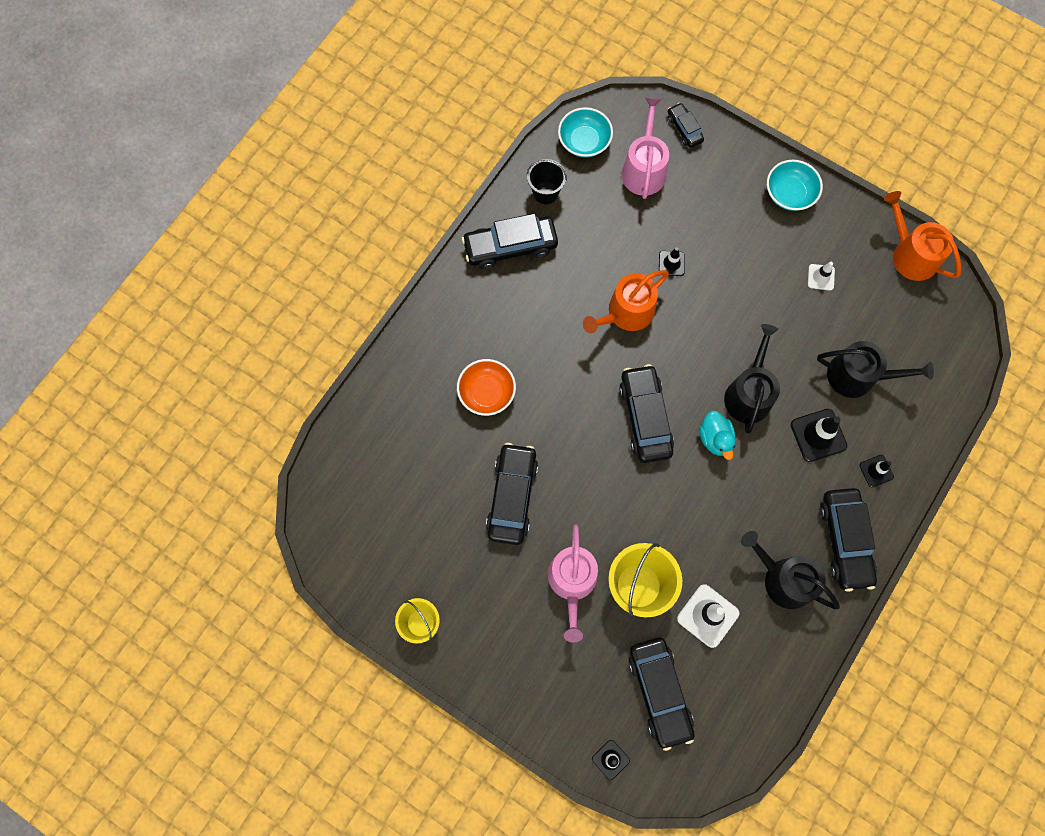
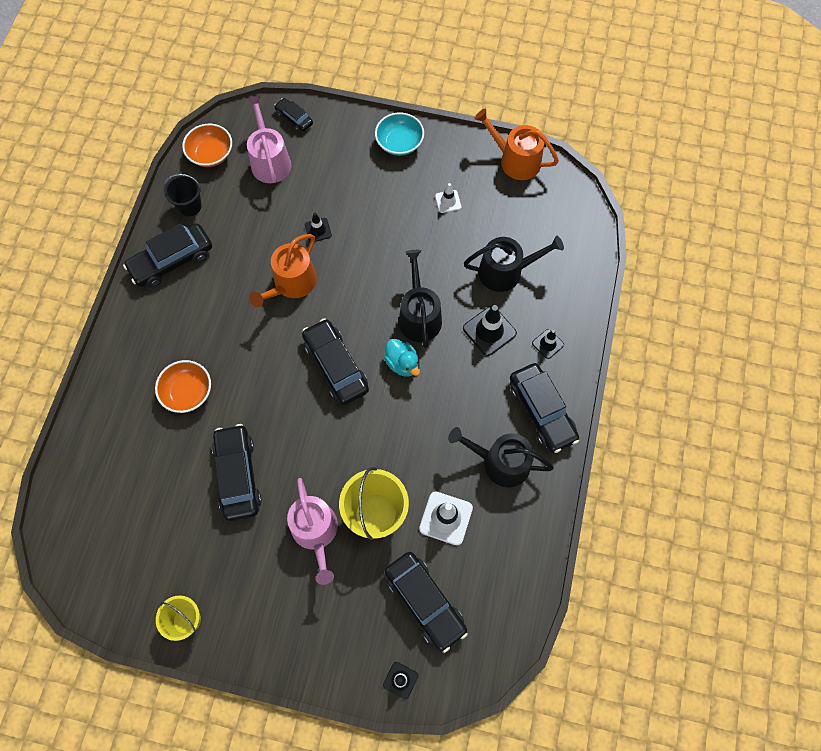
camera: 20 degrees left, 5 degrees down
(584, 141) = (211, 154): turquoise bowl -> orange bowl

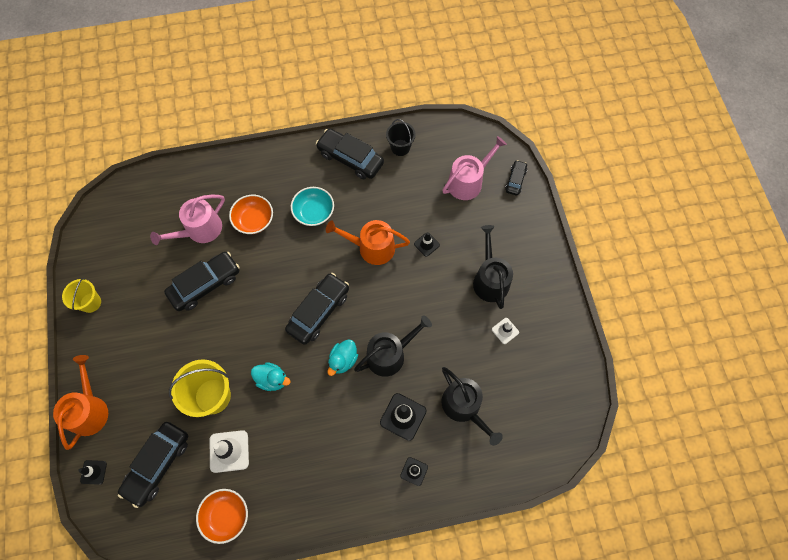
camera: 65 degrees right, 0 degrees up
(211, 154) = (451, 139): orange bowl -> orange bowl (226, 515)
(316, 532) = (183, 359): pink watering can -> pink watering can (200, 230)
(388, 443) = (272, 379): none -> turquoise duck
(399, 143) = (538, 268): turquoise bowl -> turquoise bowl (314, 212)
(500, 462) = (292, 475): black watering can -> black watering can (490, 279)
(515, 160) = (576, 369): orange watering can -> orange watering can (90, 410)
(541, 411) = (350, 491): black car -> none

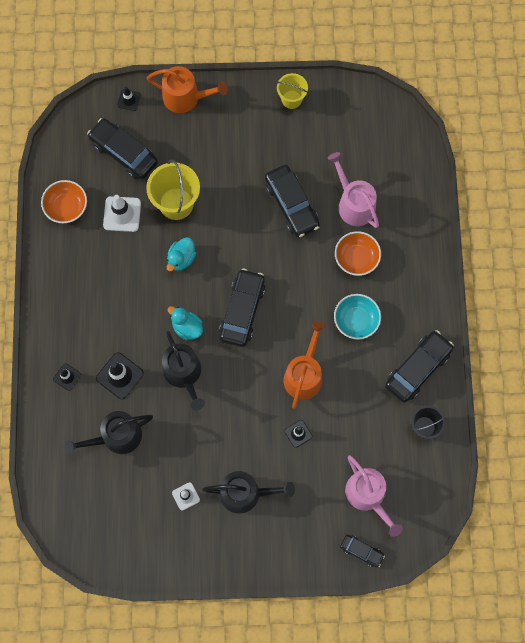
camera: 100 degrees right, 5 degrees up
(319, 311) = (242, 311): black car -> black car turned 120 degrees counterclockwise

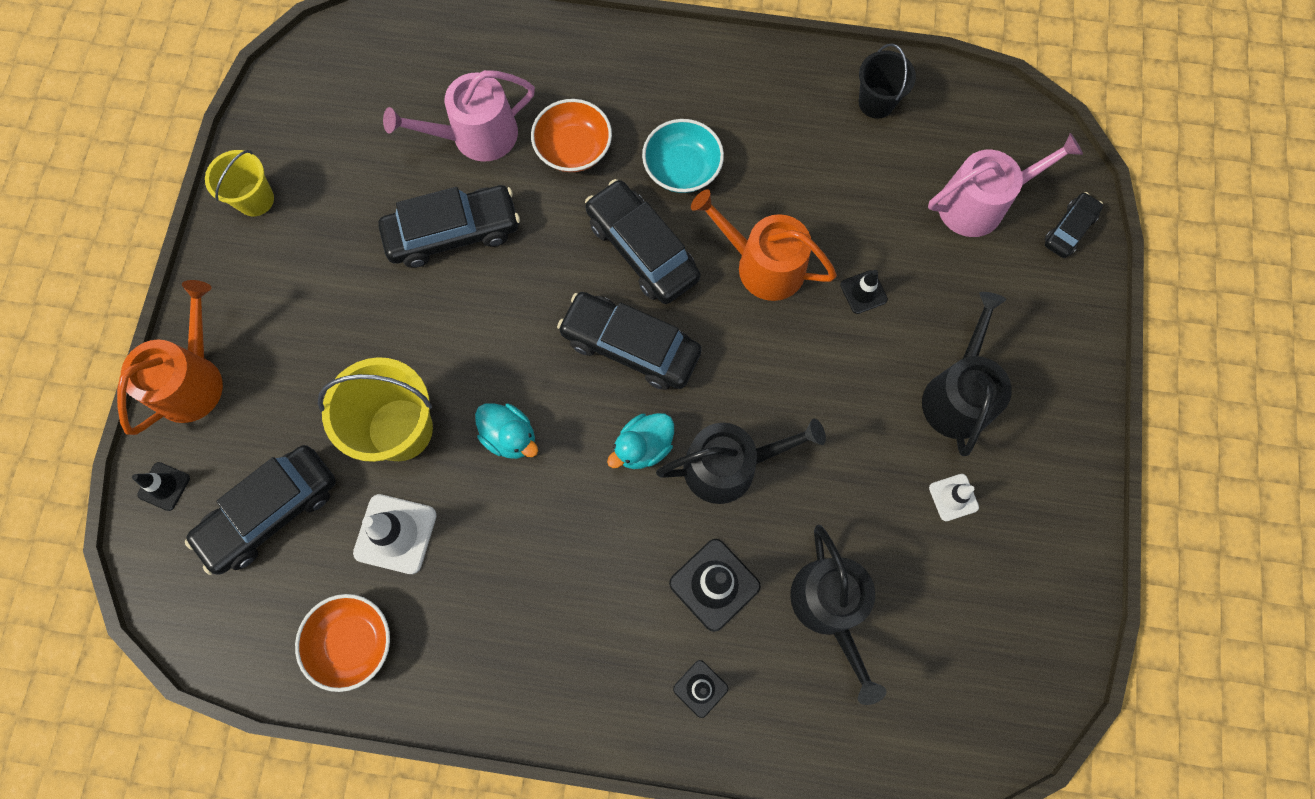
camera: 80 degrees left, 0 degrees up
(417, 369) = (779, 94): black car -> black car (642, 249)

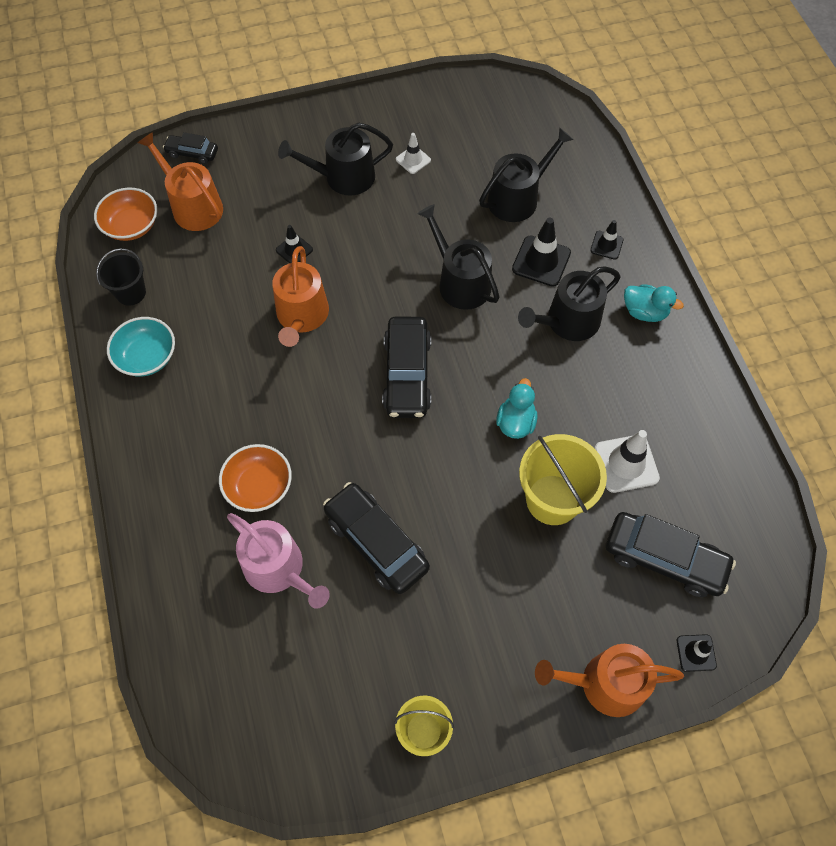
camera: 115 degrees left, 10 degrees down
(352, 642) = (711, 453): orange bowl -> orange bowl (131, 225)
(610, 569) = (567, 322): none -> black watering can
(642, 249) = (326, 398): black car -> none
(643, 447) = (475, 336): turquoise duck -> turquoise duck (644, 312)
(682, 169) = (244, 399): turquoise bowl -> turquoise bowl (147, 357)
(979, 203) = (193, 206): pink watering can -> orange watering can

